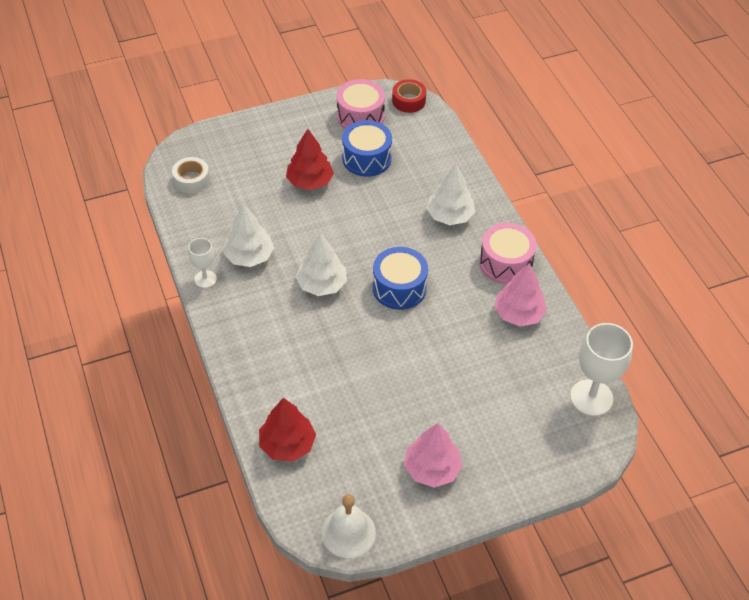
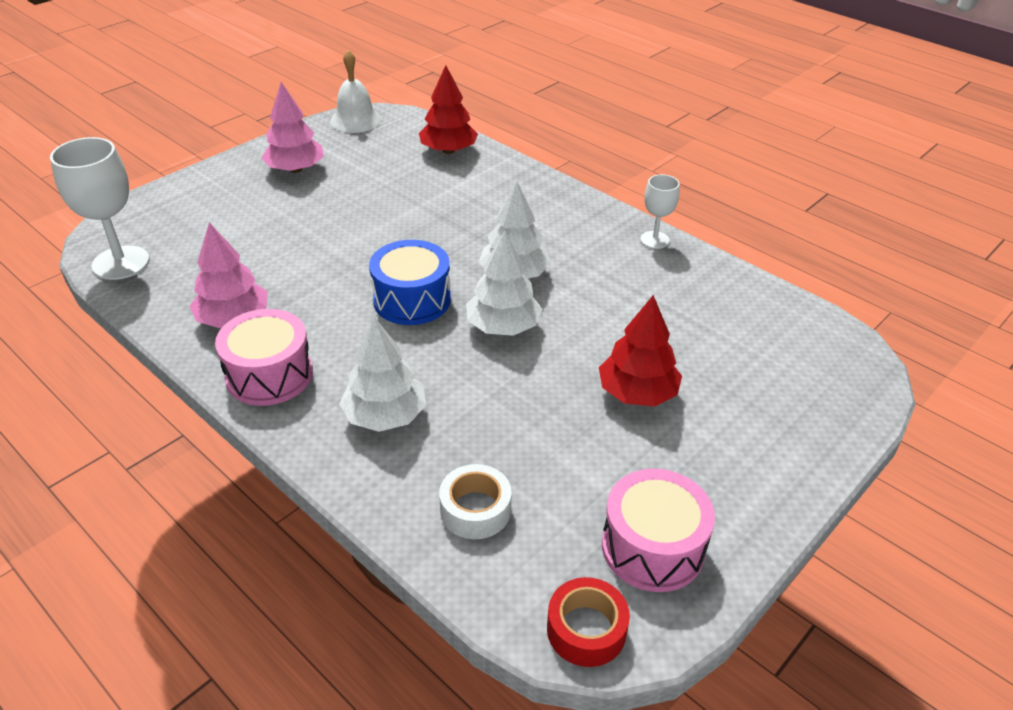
camera: 155 degrees right, 10 degrees down
(191, 180) = (799, 337): white tape -> white tape (475, 510)
(249, 256) = (629, 276): white tree -> white tree (503, 326)
(366, 158) = (579, 464): blue drum -> none

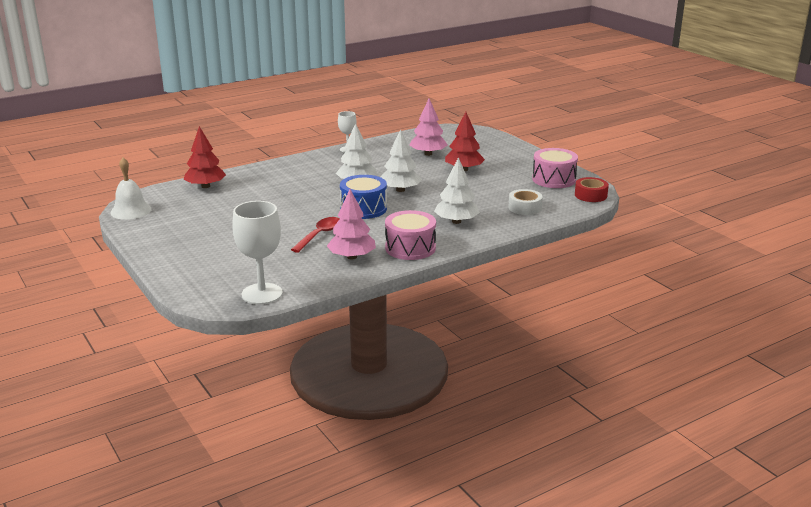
camera: 75 degrees left, 15 degrees down
(295, 169) = (184, 233): pink tree -> pink tree (428, 154)
(305, 275) = (319, 235): none -> red spoon

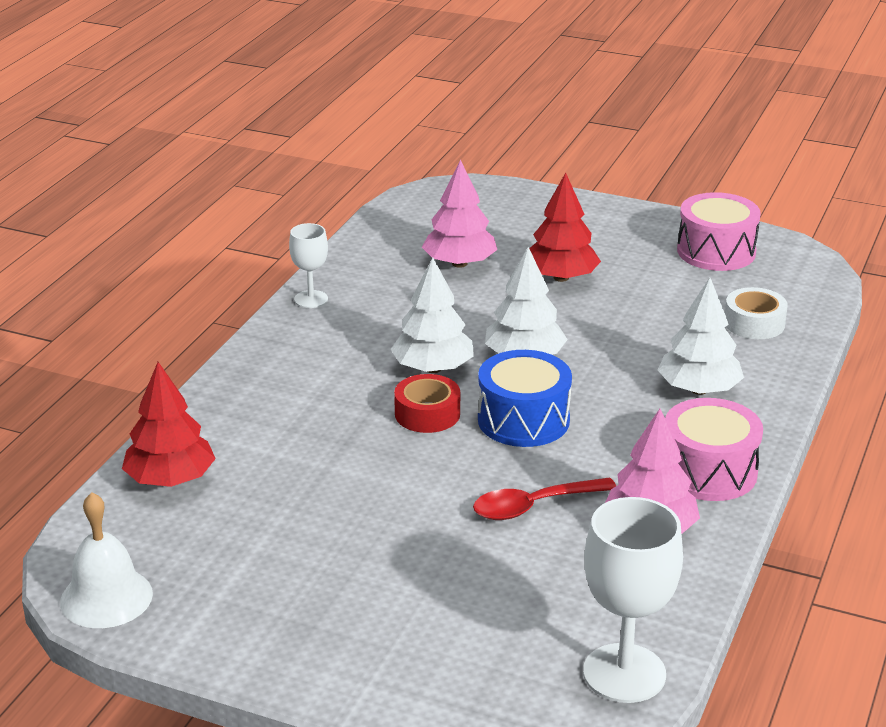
camera: 35 degrees left, 5 degrees up
(319, 235) = (534, 506): red spoon -> red spoon turned 105 degrees counterclockwise
(590, 195) = (806, 264): red tape -> red tape (427, 414)

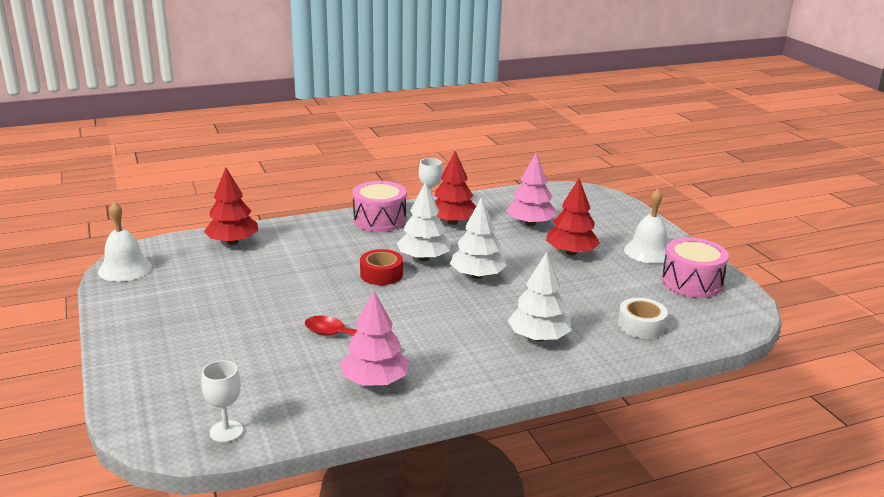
camera: 45 degrees right, 5 degrees down
(376, 306) = (452, 222): none -> red tree
(523, 420) = (418, 300): blue drum -> none
(624, 673) = (226, 431): white goblet -> white goblet, size x0.56
(625, 237) = (648, 252): none -> white bell
(708, 472) = (461, 376): pink drum -> pink drum (379, 220)

